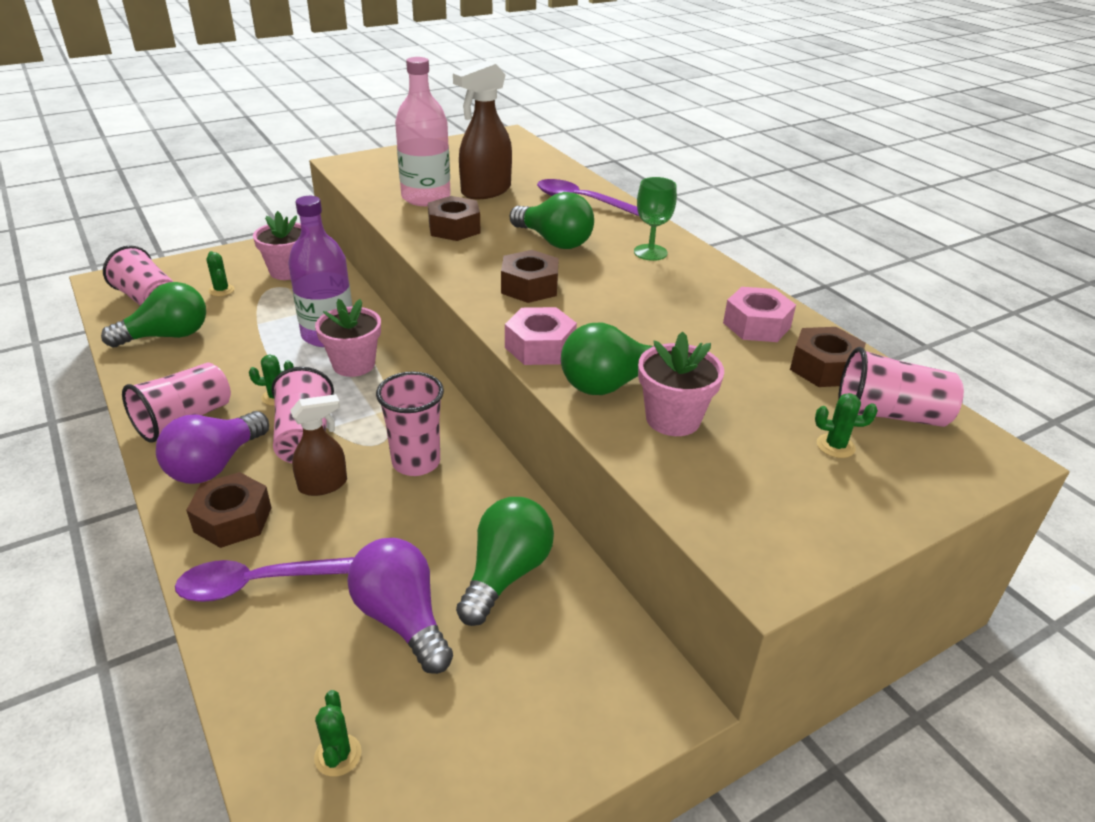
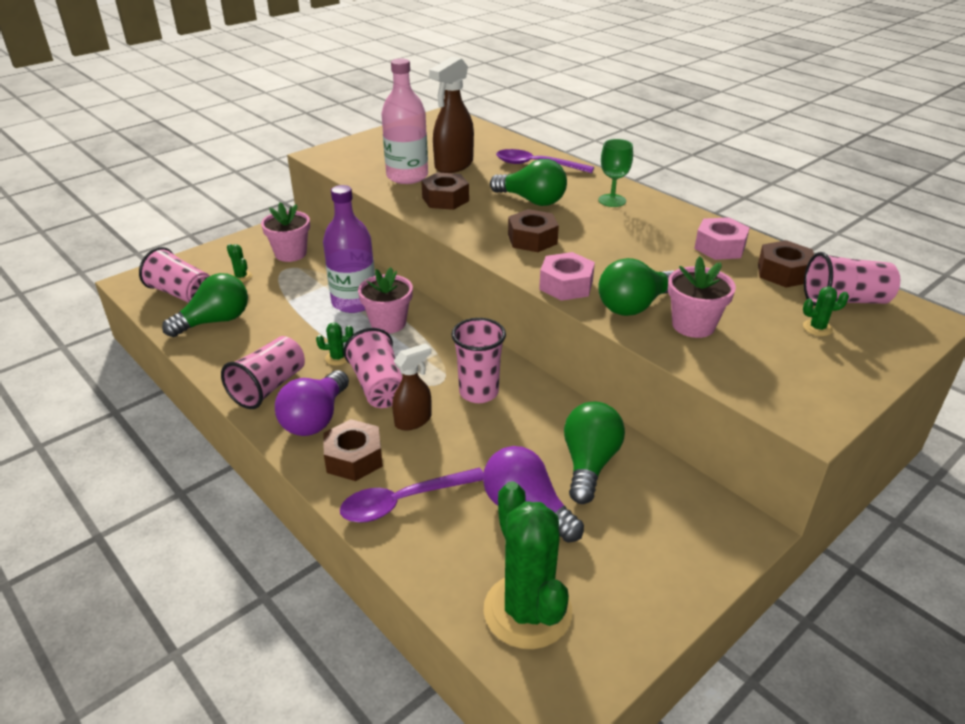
camera: 10 degrees left, 0 degrees up
(338, 755) = (527, 611): green cactus -> green cactus, size x2.48

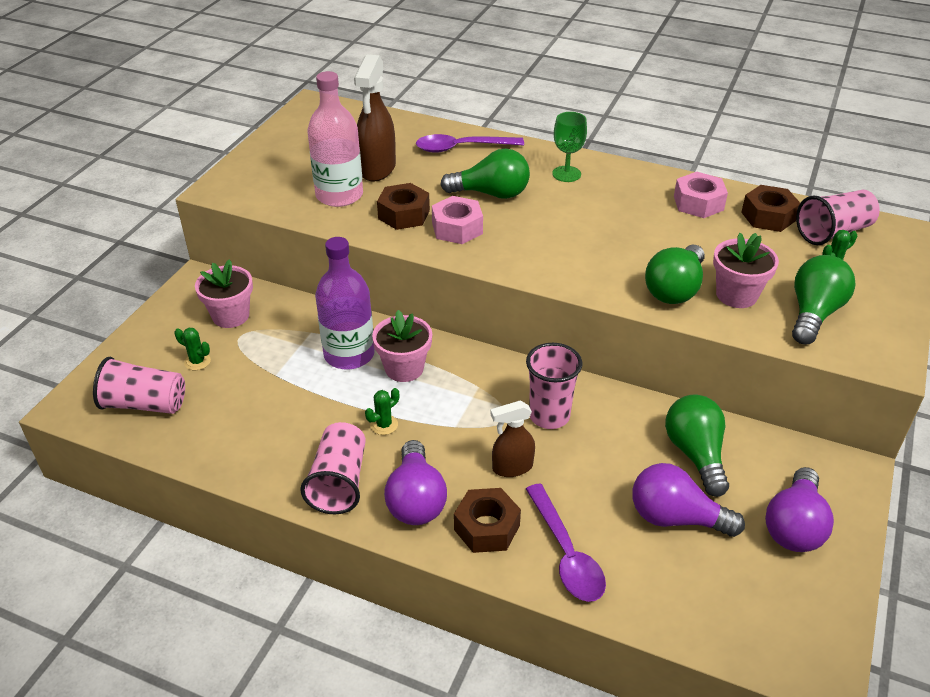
camera: 25 degrees left, 5 degrees up
(215, 321) = (214, 425): green light bulb -> green light bulb (813, 314)
(378, 386) = (450, 442): pink cup -> none
(403, 502) = (566, 553): purple spoon -> purple spoon turned 60 degrees counterclockwise
(413, 420) = (512, 467): brown spray bottle -> brown spray bottle turned 135 degrees counterclockwise
(527, 611) = (744, 612): green cactus -> none
(532, 239) = (528, 240): brown nut -> none
(566, 285) = (599, 285): pink nut -> pink nut (457, 228)
(640, 556) = (794, 526): none -> purple light bulb

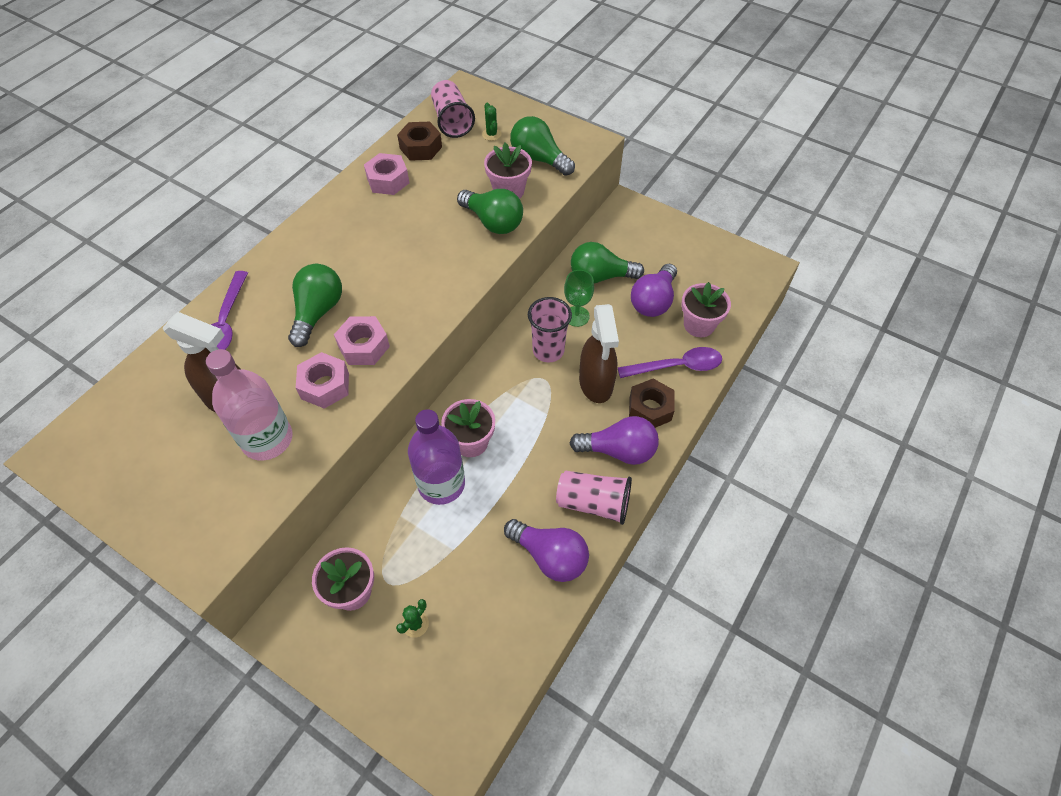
camera: 80 degrees left, 15 degrees up
(144, 404) = (466, 675): pink cup -> none
(384, 425) = (536, 464): green cactus -> none
(404, 214) = (325, 386): brown nut -> pink nut
(512, 467) = (596, 383): brown spray bottle -> brown spray bottle, size x1.63
(566, 174) = (309, 253): green goblet -> green goblet (576, 316)
(653, 577) = (699, 325): none -> pink flower pot
(794, 526) = (666, 246): purple light bulb -> purple light bulb (549, 556)

